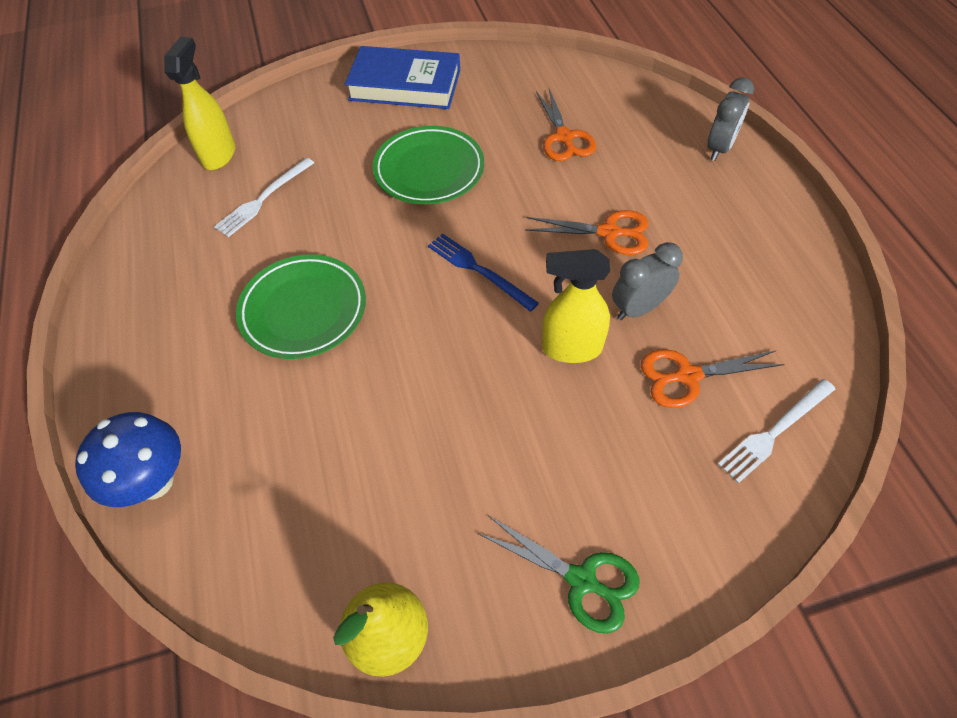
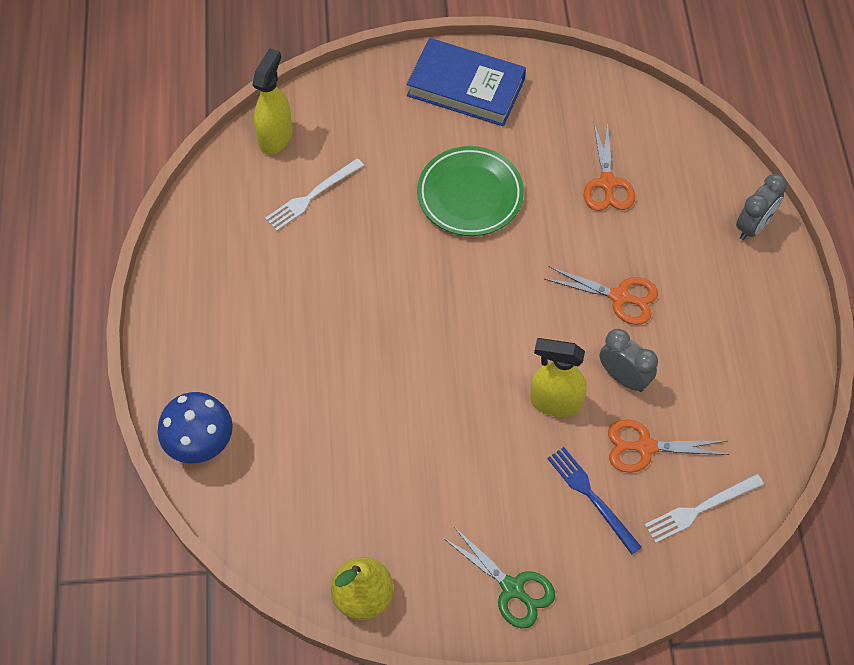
camera: 10 degrees right, 5 degrees up
(303, 310) = (334, 319): green plate -> none
(478, 270) = (493, 311): blue fork -> blue fork (591, 497)
(638, 308) = (623, 377): grey clock -> grey clock turned 60 degrees clockwise

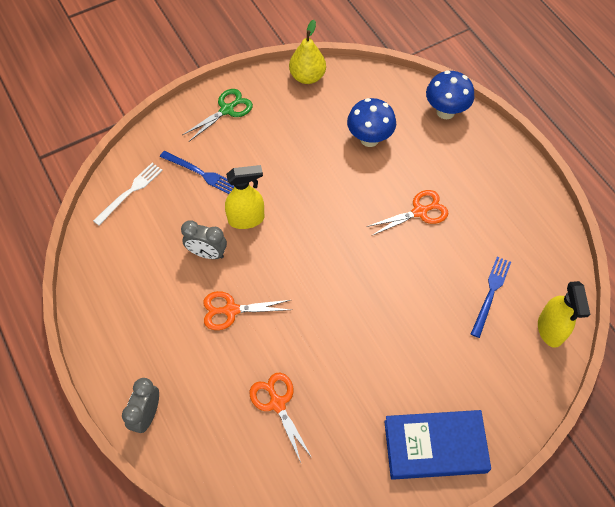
camera: 155 degrees right, 0 degrees up
(312, 196) = (490, 293): white fork -> blue fork
(332, 448) = (369, 139): none -> blue mushroom
(470, 195) = (378, 345): green plate -> none
(512, 588) = (227, 110): green scissors -> green scissors turned 120 degrees clockwise
(645, 447) = (177, 215): orange scissors -> orange scissors (419, 212)

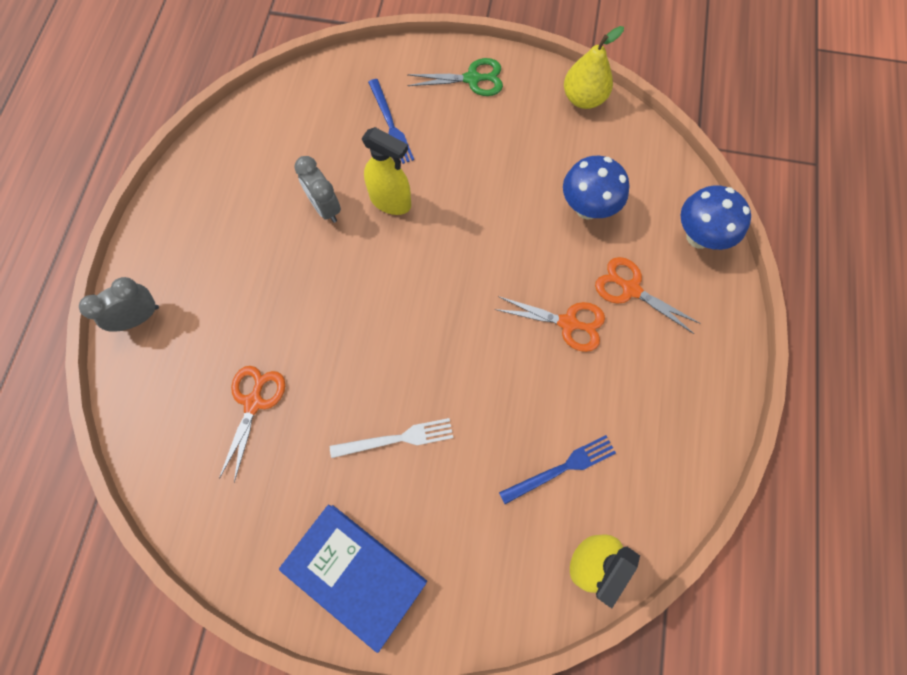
camera: 40 degrees right, 10 degrees up
(130, 192) = (312, 98): white fork -> white fork (396, 439)
(231, 310) = (296, 279): orange scissors -> orange scissors (630, 289)

